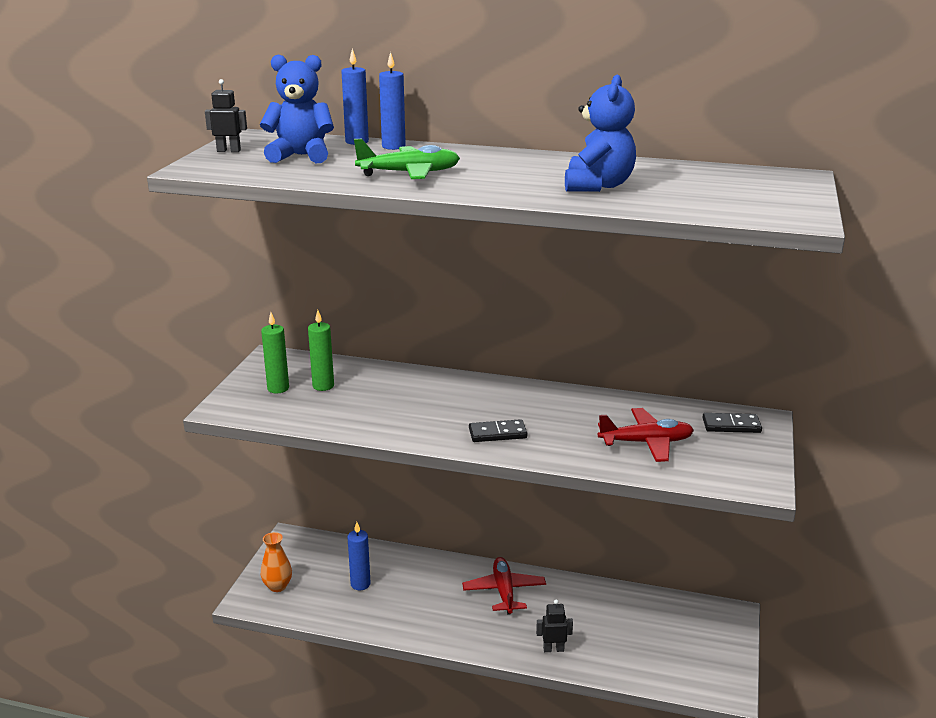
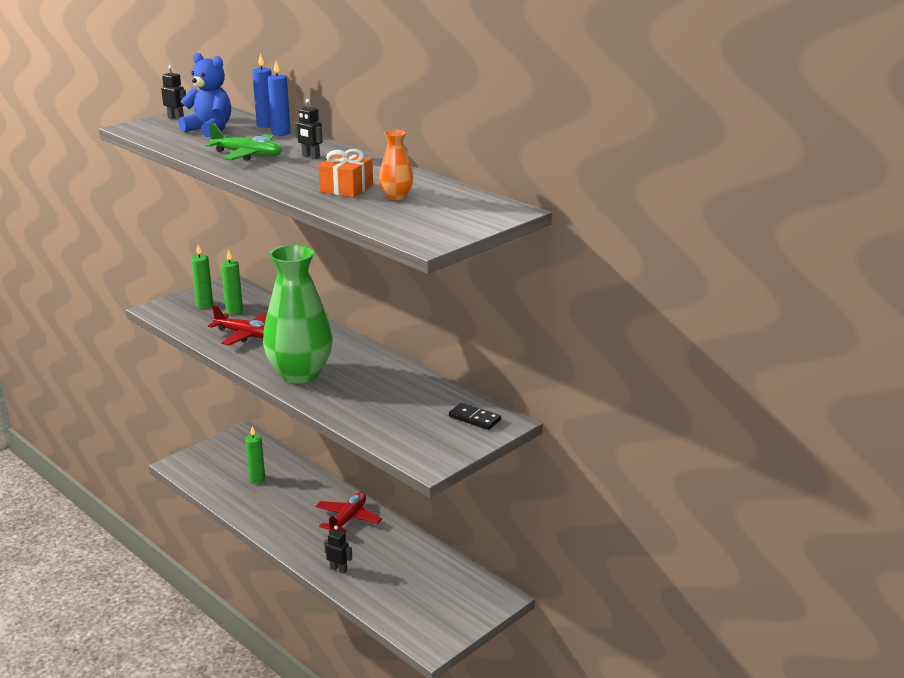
camera: 30 degrees right, 0 degrees up
(277, 586) = (204, 462): orange vase -> orange vase (396, 196)
(360, 584) = (257, 479): blue candle -> green candle
(483, 163) = (310, 156): none -> black robot
(497, 433) = (300, 374): black domino -> green vase
(598, 186) = (346, 188): blue teddy bear -> orange gift
(646, 443) = (392, 411): red plane -> red plane (245, 335)

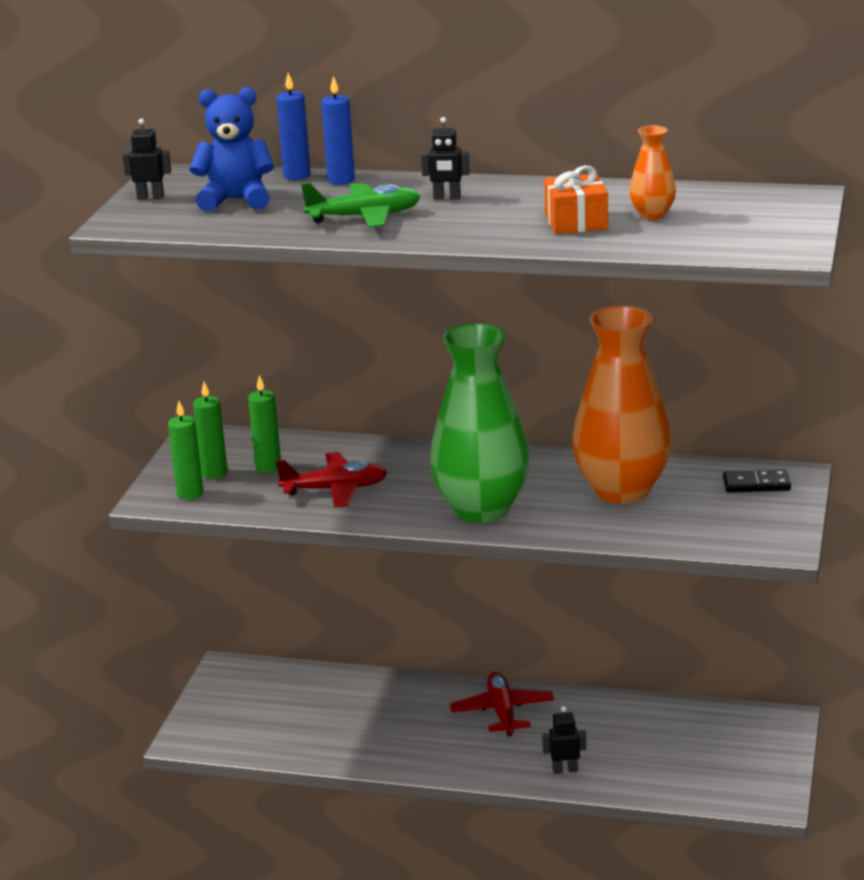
camera: 30 degrees left, 0 degrees up
(257, 479) = (322, 714): green candle -> green candle (190, 493)
(391, 392) = (622, 490): none -> orange vase

